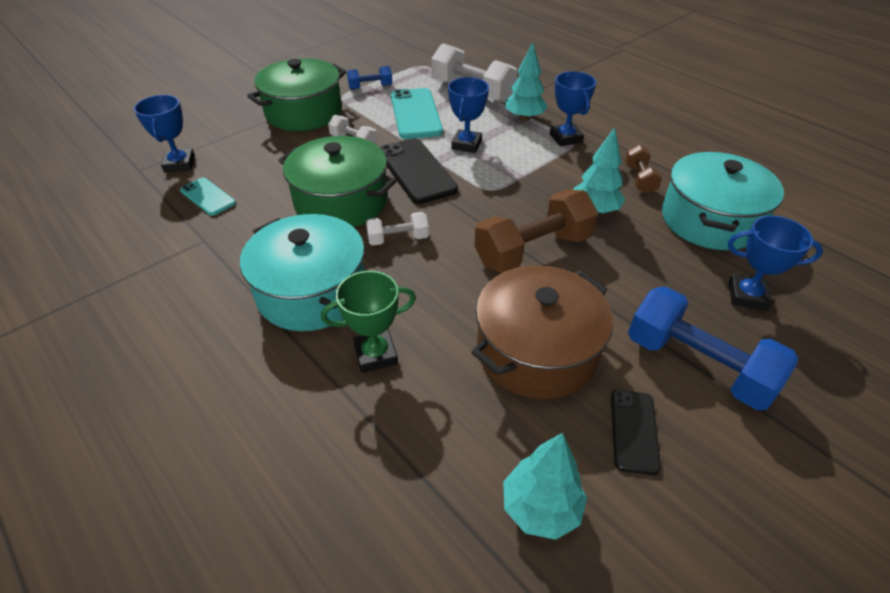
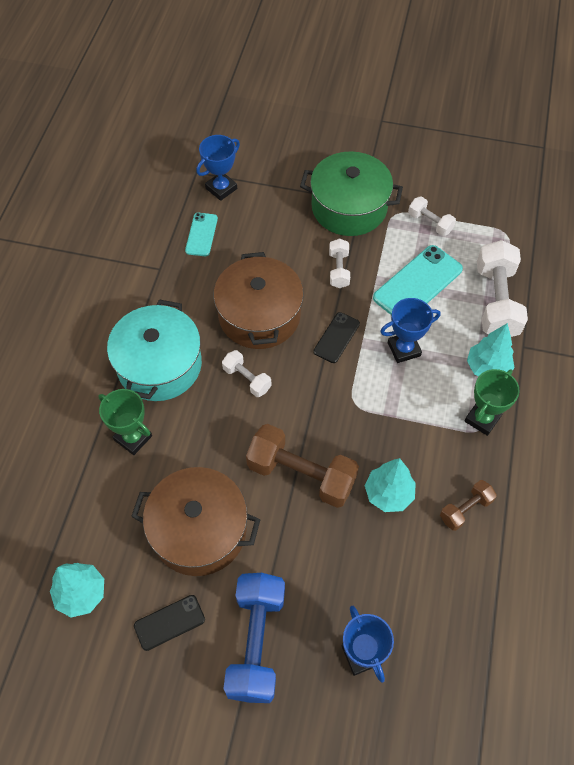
camera: 55 degrees right, 15 degrees up
(341, 201) = (259, 315): green pot -> brown pot
(370, 87) = (430, 223): blue dumbbell -> white dumbbell
(416, 171) = (336, 337): black phone -> black phone, size x0.57
(565, 138) = (482, 419): blue trophy -> green trophy
(710, 220) = (447, 591): turquoise pot -> none

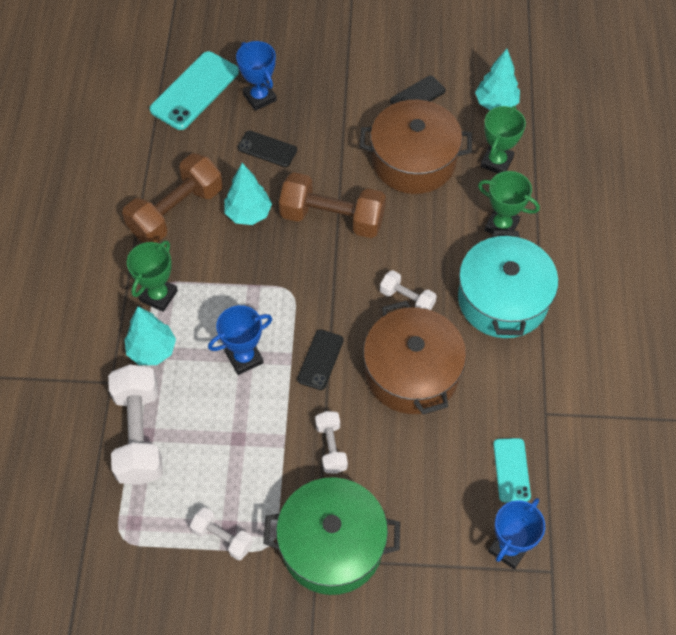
camera: 170 degrees right, 0 degrees up
(110, 513) = (496, 162): none -> green trophy
(256, 642) = (344, 93): blue dumbbell -> none
(360, 574) = (267, 149): none -> black phone
(417, 283) = (234, 443): turquoise phone -> turquoise phone (195, 91)
(465, 509) = (176, 212): brown dumbbell -> brown dumbbell, size x1.91

